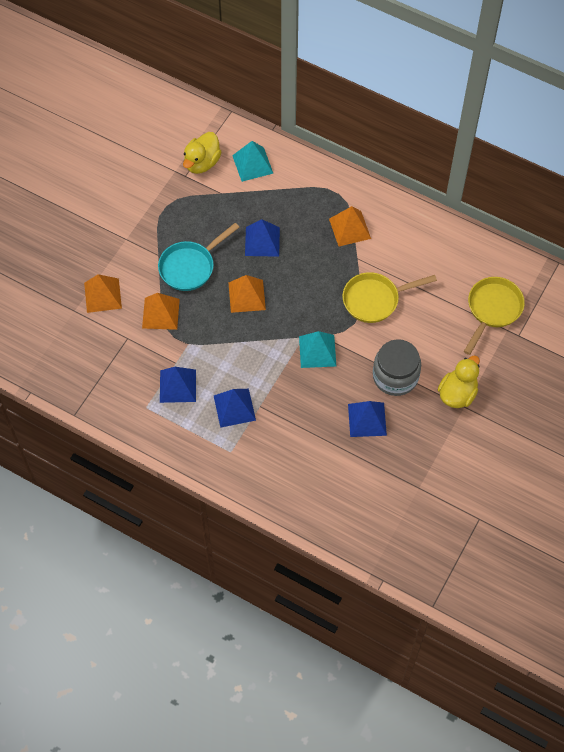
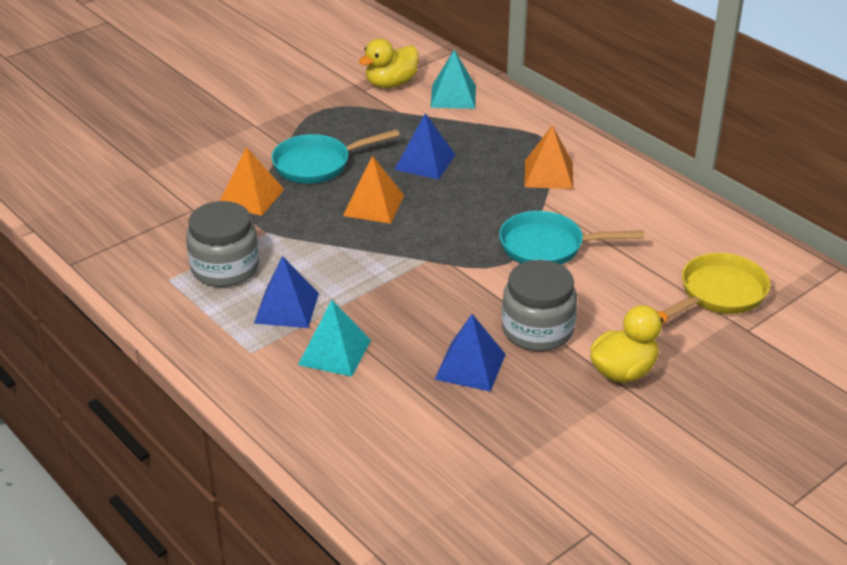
camera: 20 degrees right, 25 degrees down
(102, 295) = (190, 166): orange pyramid -> none
(178, 386) = (225, 268): blue pyramid -> grey jar
(317, 351) = (438, 278): turquoise pyramid -> turquoise pyramid (334, 352)
(375, 300) = (548, 247): yellow pan -> turquoise pan

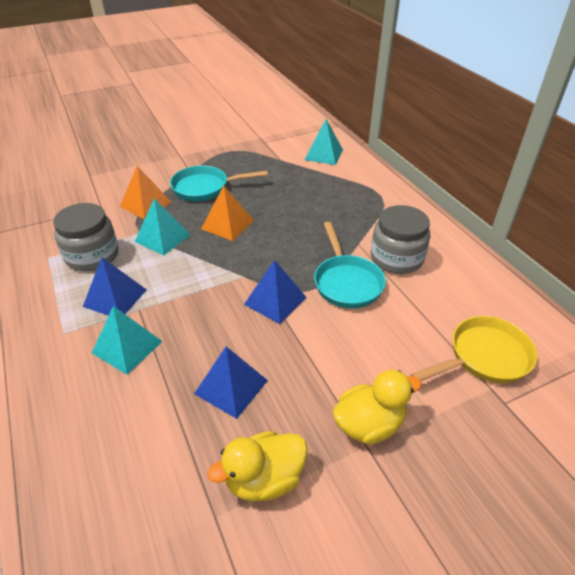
camera: 15 degrees right, 5 degrees up
(300, 234) = (162, 238): none -> turquoise pyramid
(391, 83) = (285, 140): yellow duck -> yellow duck (264, 479)
(425, 162) = (281, 197): blue pyramid -> blue pyramid (275, 301)
(537, 330) = (306, 361): grey jar -> grey jar (396, 258)
(548, 174) = (370, 221): orange pyramid -> none
(548, 247) = (346, 282): turquoise pan -> turquoise pan turned 120 degrees counterclockwise

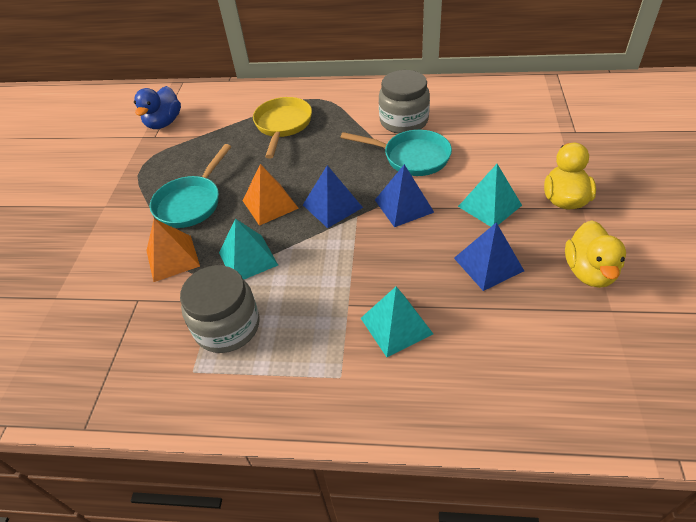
camera: 55 degrees left, 5 degrees up
(115, 298) = (316, 320): blue pyramid -> blue pyramid (332, 206)
(282, 139) = (164, 123): none -> blue duck
(323, 154) = (221, 107): turquoise pyramid -> turquoise pyramid (489, 206)
(484, 357) = (532, 123): yellow pan -> yellow pan (283, 125)

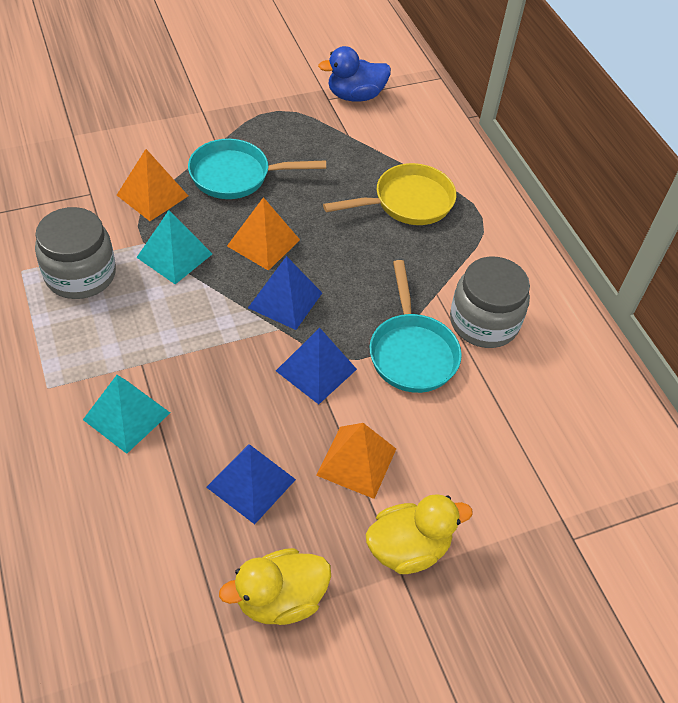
camera: 55 degrees right, 5 degrees up
(489, 206) = (356, 461): turquoise pyramid -> orange pyramid

